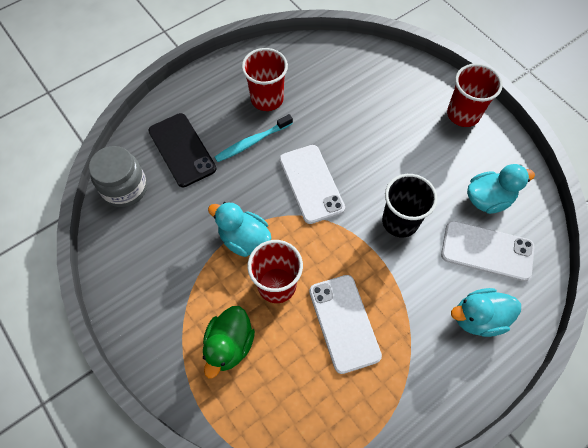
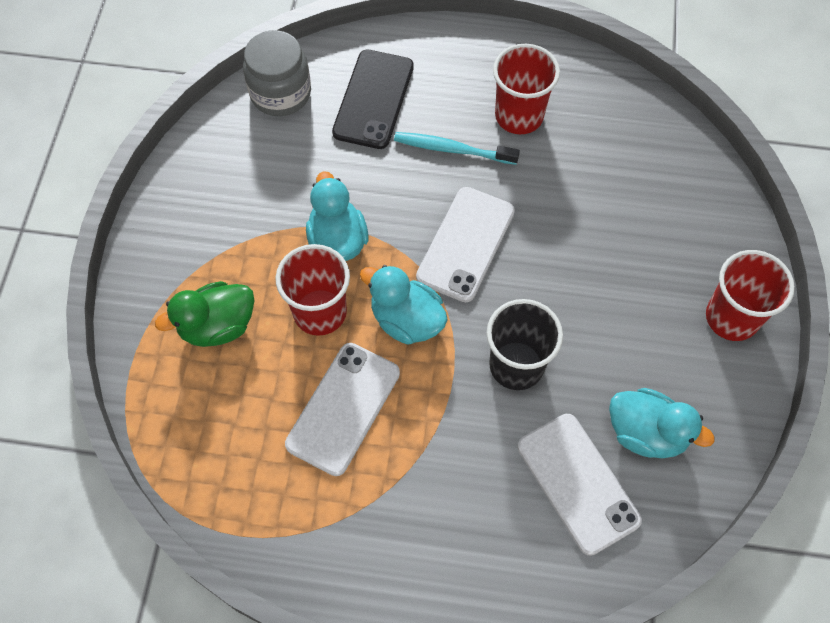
camera: 45 degrees right, 0 degrees up
(478, 318) = (485, 537): turquoise duck -> turquoise duck (406, 320)

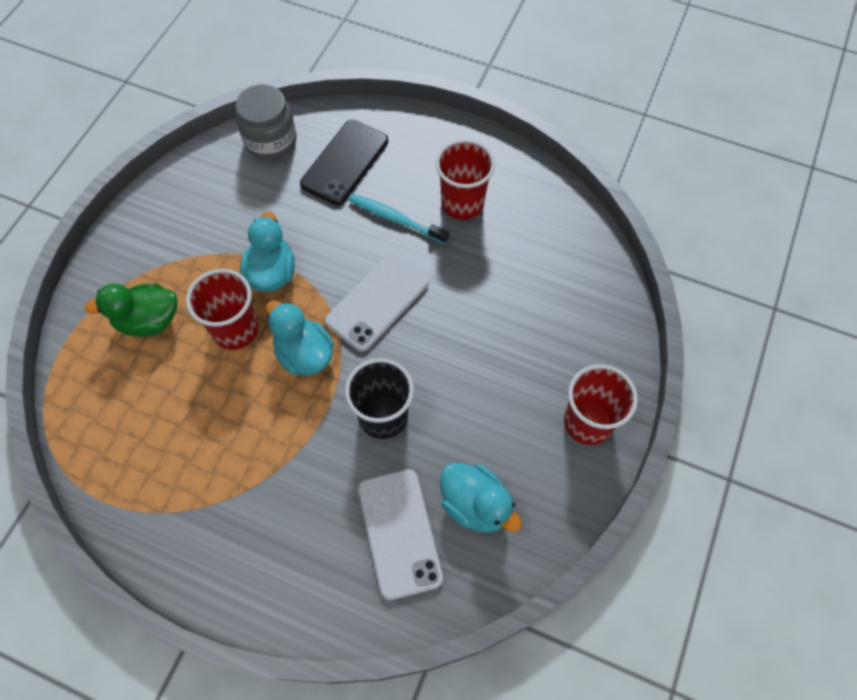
camera: 15 degrees right, 0 degrees up
(343, 408) = (225, 416): white phone -> none

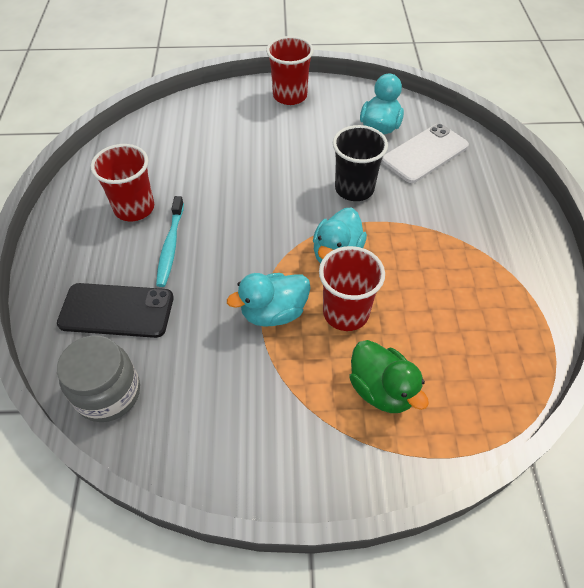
camera: 115 degrees left, 10 degrees down
(377, 301) = (261, 227): white phone -> none

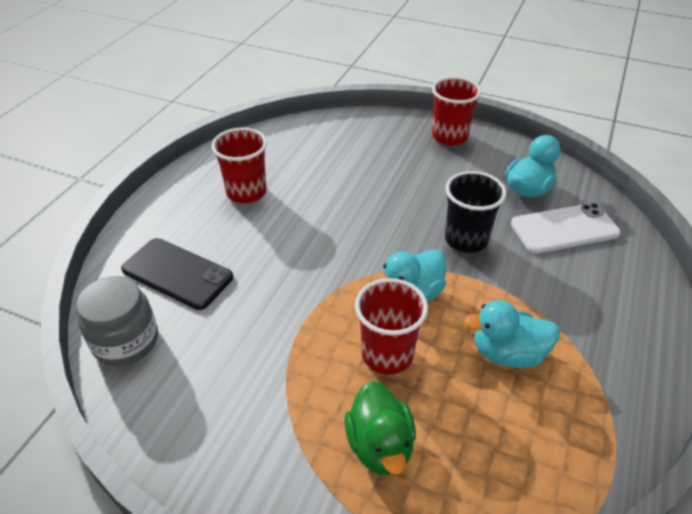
camera: 25 degrees right, 10 degrees down
(170, 246) = (257, 234): turquoise toothbrush -> none
(273, 312) = (315, 327): turquoise duck -> turquoise duck (507, 353)

